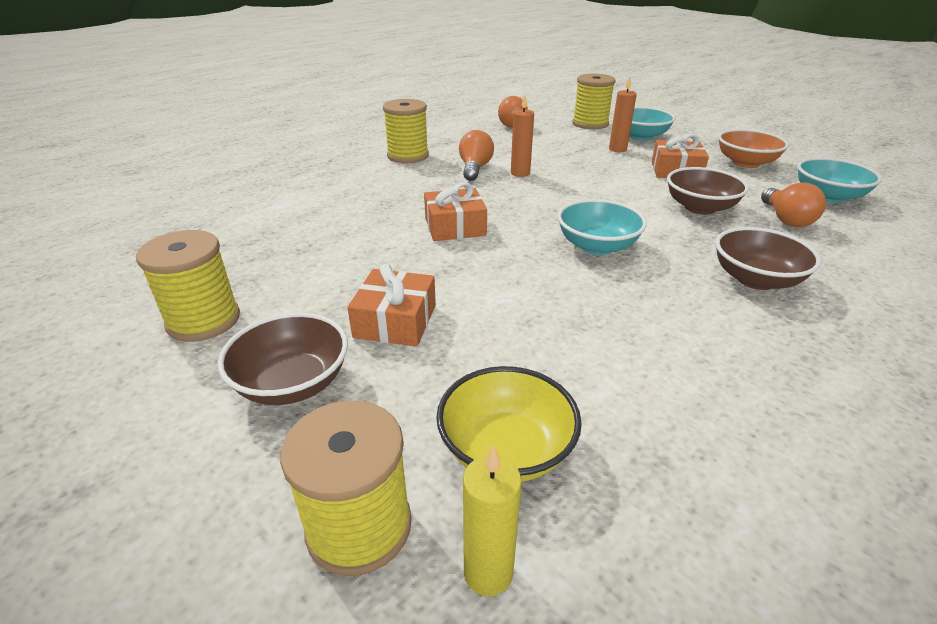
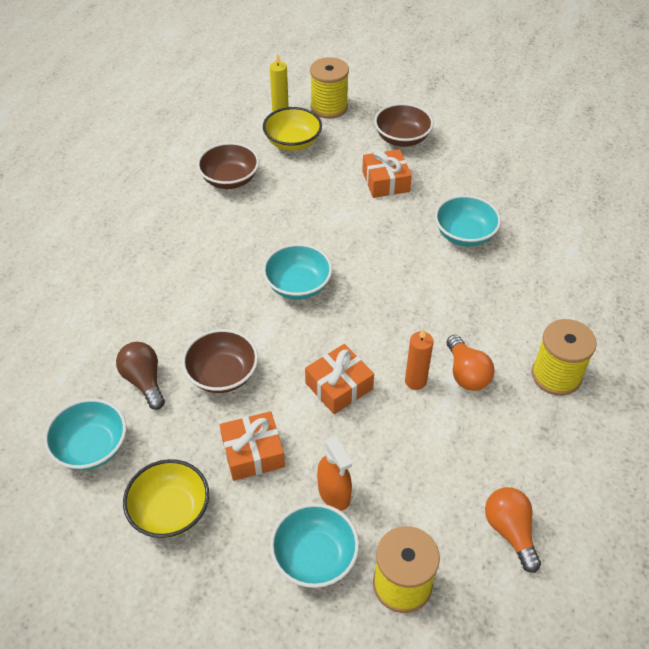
camera: 155 degrees right, 15 degrees up
(204, 320) = (482, 151): yellow spool -> none
(365, 241) = (464, 234): none -> turquoise bowl
(455, 227) = (415, 272): orange gift -> orange gift (339, 386)
(617, 149) = (334, 493): orange candle -> orange spray bottle
(745, 163) = (170, 511): orange bowl -> yellow bowl
(755, 279) = (180, 285): brown bowl -> brown bowl (230, 179)
(786, 219) = (144, 381): orange light bulb -> brown light bulb

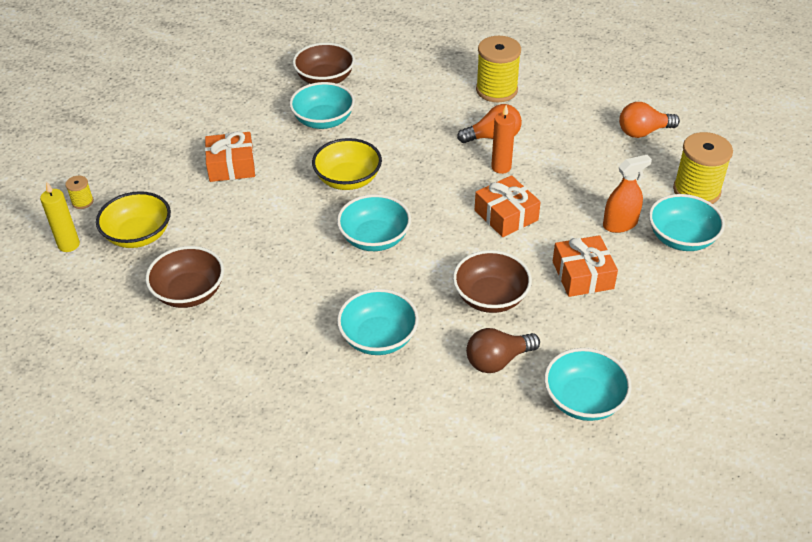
camera: 85 degrees left, 5 degrees down
(170, 511) = (650, 333): yellow bowl -> yellow bowl (348, 179)
(176, 297) = (378, 338): none -> turquoise bowl
(329, 107) = (82, 202): yellow spool -> yellow spool, size x0.46
(402, 138) = (164, 148): brown bowl -> brown bowl (325, 79)

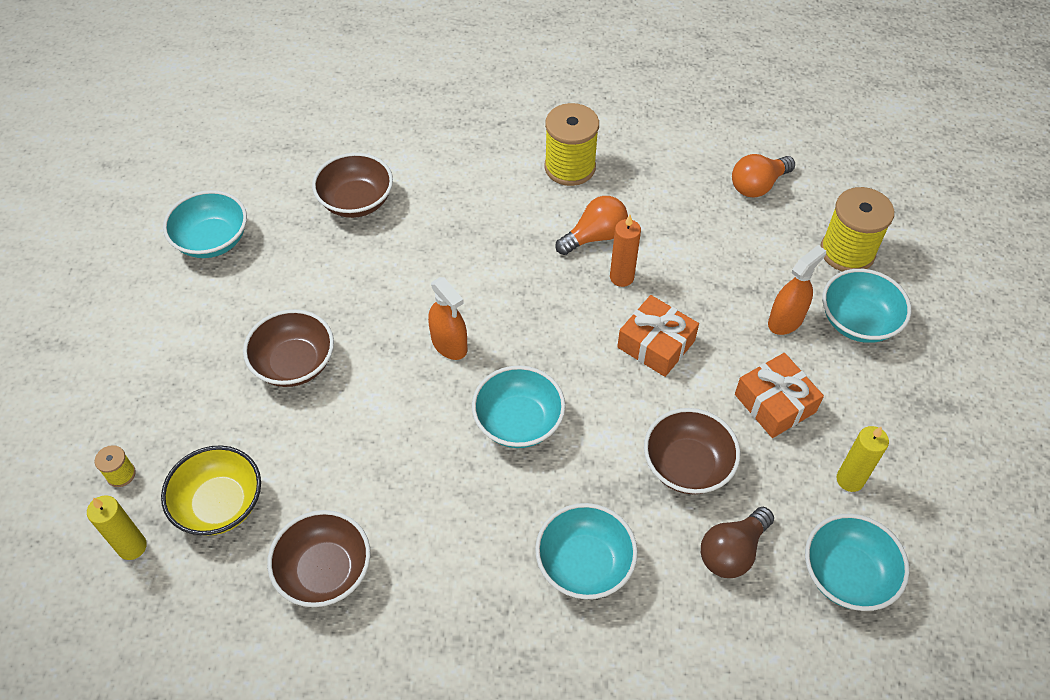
camera: 20 degrees left, 10 degrees up
(231, 165) = (294, 363): orange gift -> brown bowl
(323, 120) = (381, 264): turquoise bowl -> turquoise bowl (212, 240)
(348, 179) = (449, 344): yellow bowl -> orange spray bottle
(619, 339) = (850, 480): none -> yellow candle

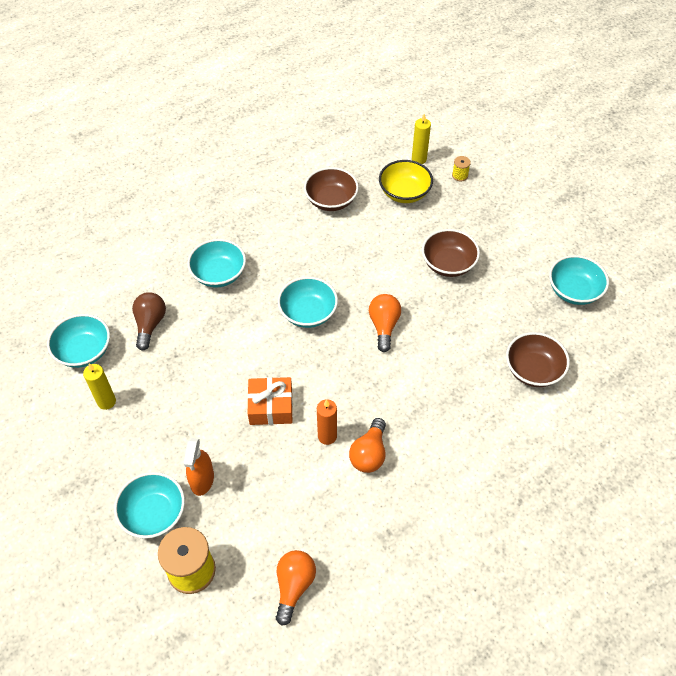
camera: 140 degrees right, 0 degrees up
(449, 344) = (384, 326): orange spray bottle -> orange light bulb
(570, 167) = (436, 498): yellow spool -> none
(687, 465) = (202, 350): brown bowl -> none
(775, 403) = (175, 418): orange gift -> none

